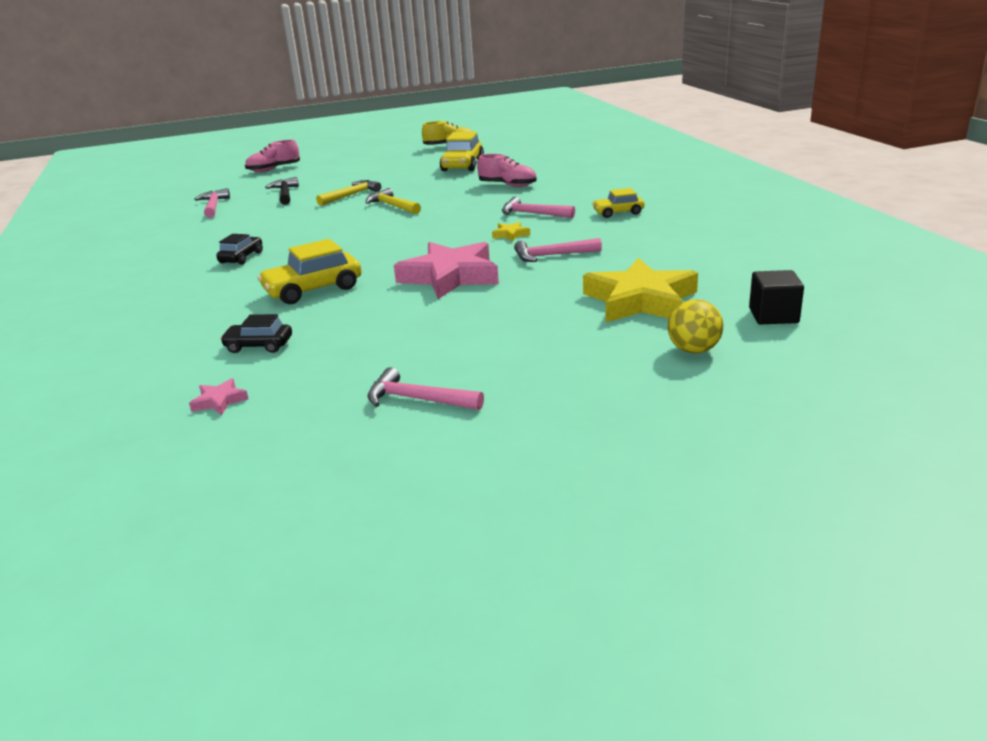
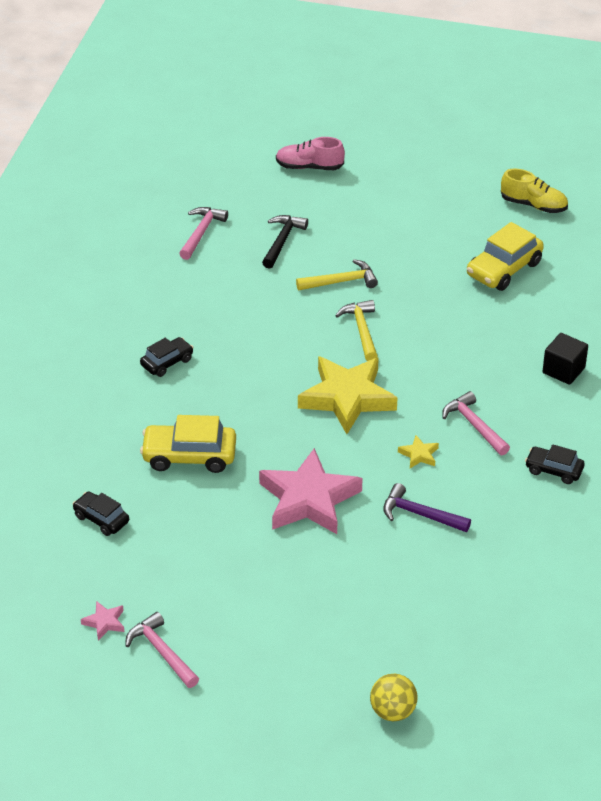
camera: 30 degrees right, 15 degrees up
(219, 401) = (38, 576): pink star -> pink star (104, 622)
(507, 185) = (507, 347): pink shoe -> none
(552, 255) = (420, 514): pink hammer -> purple hammer
(618, 213) = (554, 470): yellow car -> black car
(640, 300) = (421, 626): yellow star -> yellow star (347, 398)
(773, 315) = (498, 708): black cube -> black cube (563, 370)

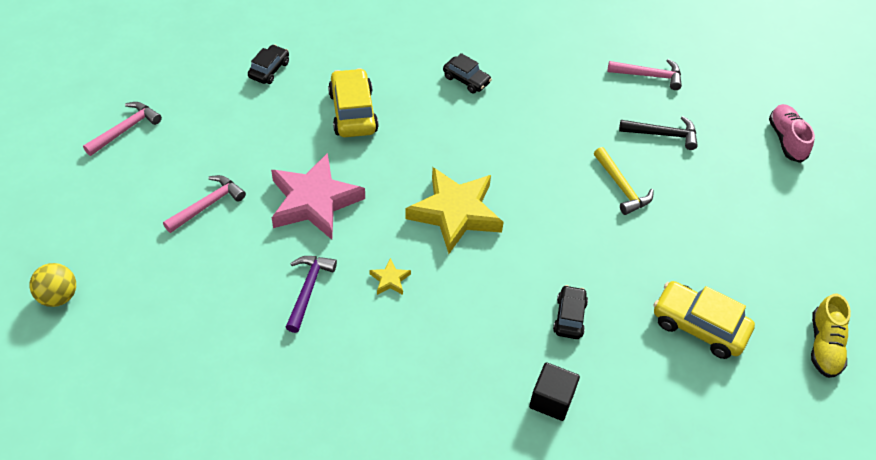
camera: 75 degrees right, 10 degrees up
(104, 622) = (156, 90): pink star -> none
(362, 330) = (555, 212): yellow hammer -> none
(474, 425) = (443, 323): pink hammer -> pink hammer (207, 205)
(554, 470) = (392, 403): black car -> black car (569, 317)

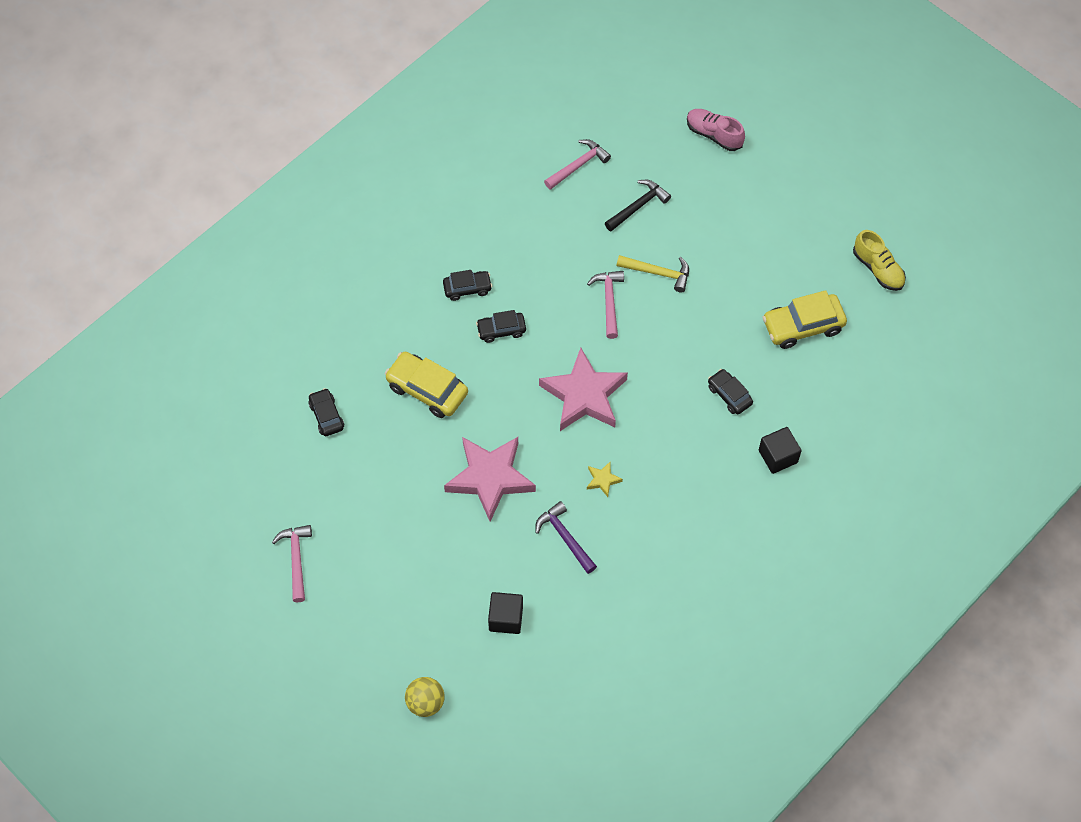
camera: 45 degrees left, 10 degrees up
(190, 299) = (506, 618): none -> black cube
(207, 205) = (428, 551): pink hammer -> pink hammer (609, 301)
(454, 122) = (501, 330): none -> black car
(455, 213) = (584, 395): yellow star -> pink star

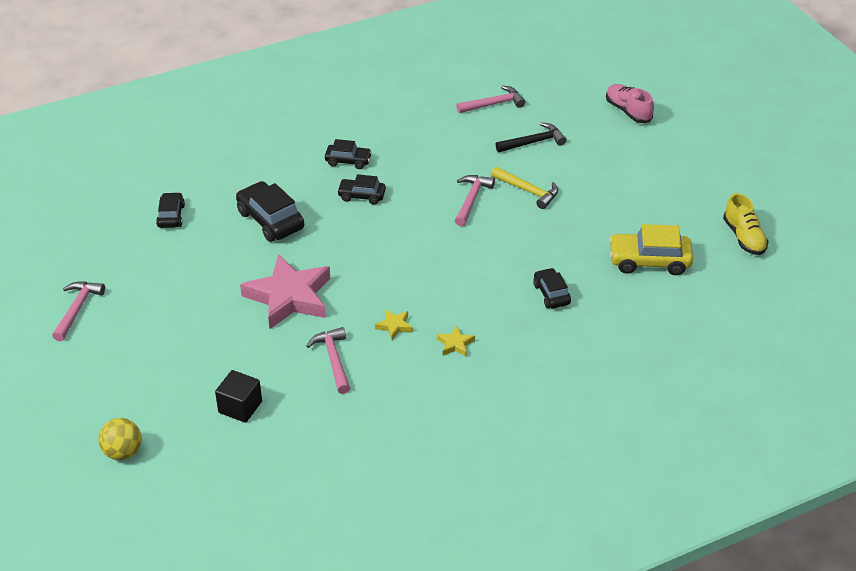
camera: 20 degrees right, 20 degrees down
(427, 390) = (270, 220): yellow car -> black car
(565, 537) = (333, 360): purple hammer -> pink hammer
(584, 395) = (411, 259): pink star -> none
(666, 482) = (455, 344): none -> yellow star
(778, 456) = (577, 353): black cube -> none

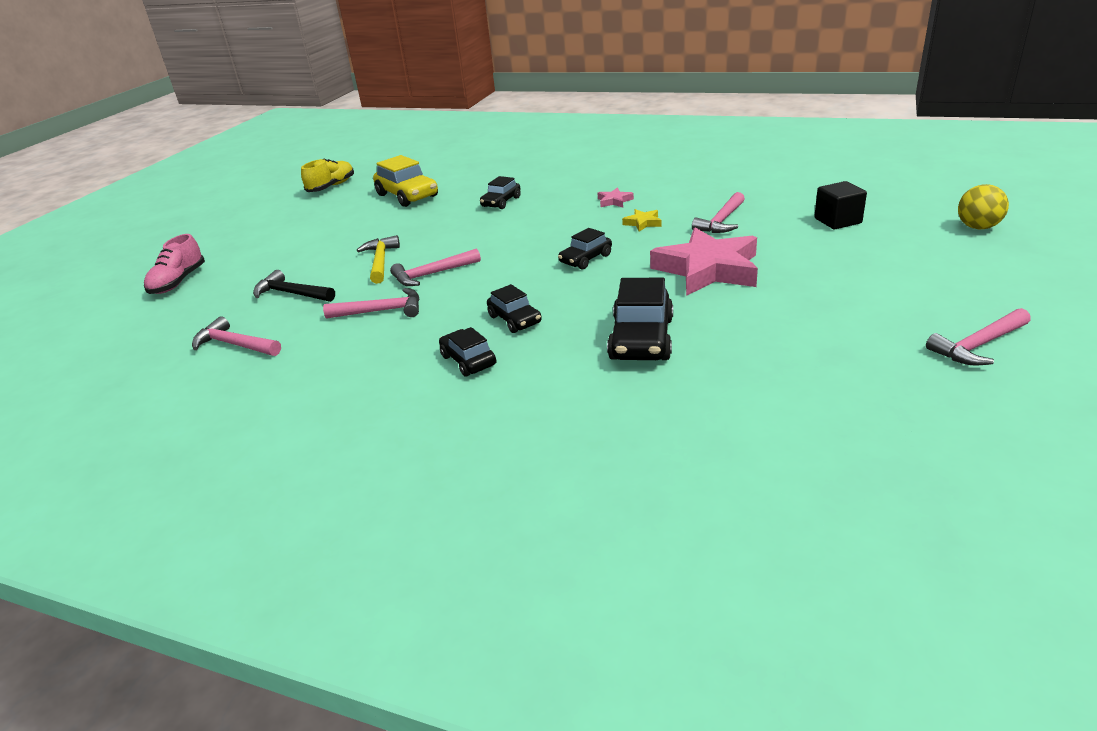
camera: 130 degrees left, 10 degrees down
(171, 216) = (762, 399): black car -> black car (585, 259)
(452, 161) = (381, 311): none -> pink hammer
(455, 344) = (614, 201): yellow star -> pink star

